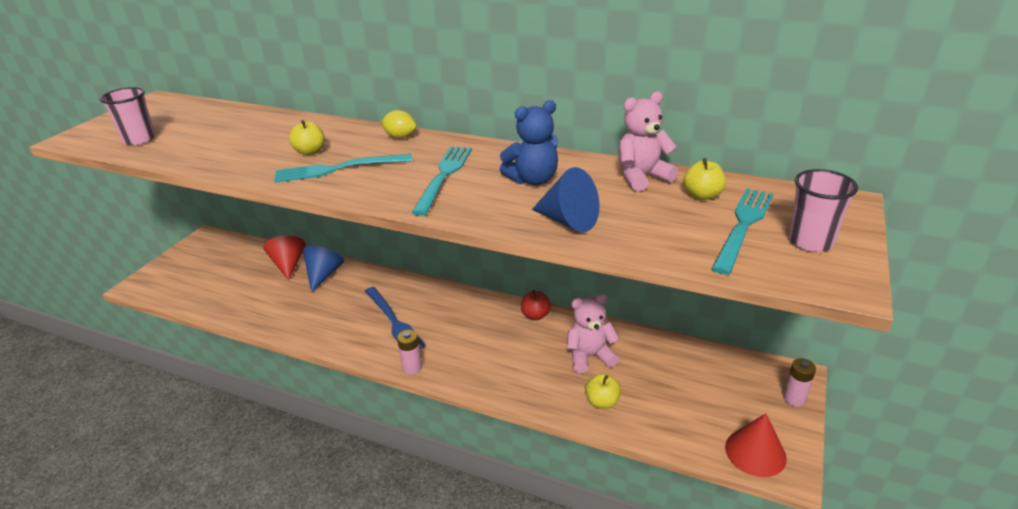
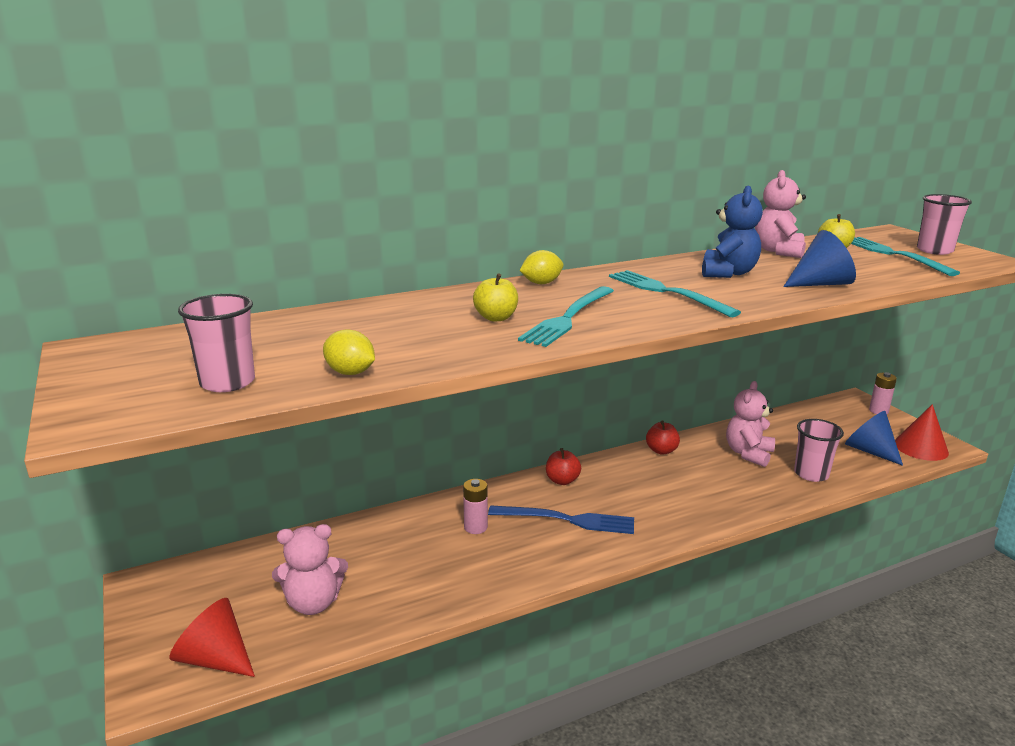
camera: 50 degrees left, 10 degrees down
(178, 156) = (350, 373): none -> yellow lemon
(230, 286) = (313, 603): none -> pink teddy bear
(288, 264) = (343, 543): red cone -> red cone (215, 658)
(323, 275) = (408, 528): blue cone -> blue cone (869, 451)
(412, 367) = (658, 539): pink battery -> pink battery (475, 527)
(439, 296) = (562, 480): none -> red apple
(602, 402) = (811, 474): yellow apple -> pink cup

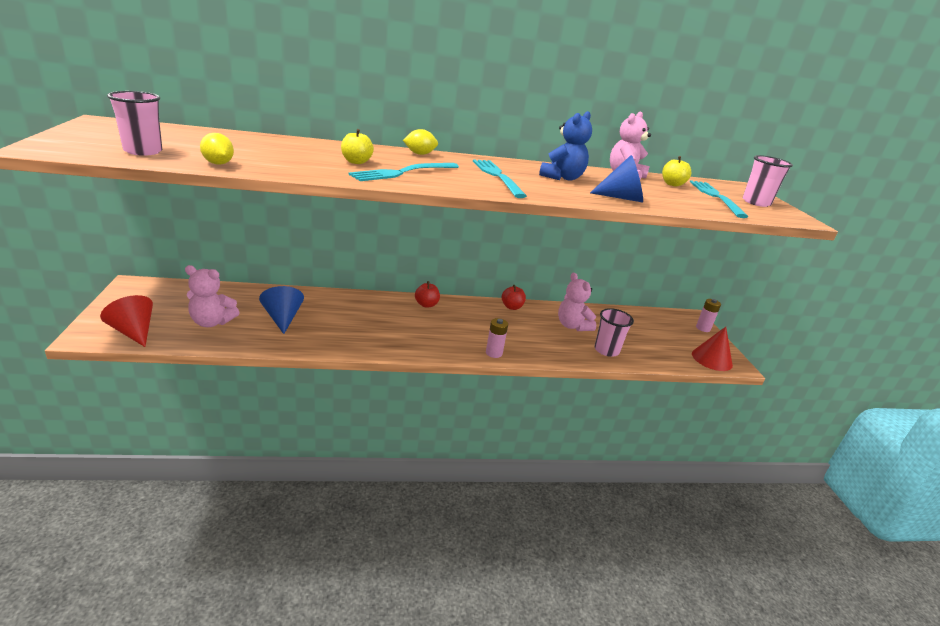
camera: 15 degrees right, 5 degrees up
(475, 527) = (345, 313): pink battery -> pink battery (494, 353)
(567, 520) = (407, 326): blue fork -> none
(748, 454) = (572, 326): pink teddy bear -> pink teddy bear turned 75 degrees counterclockwise
(869, 451) = (667, 349): blue cone -> blue cone (282, 318)

